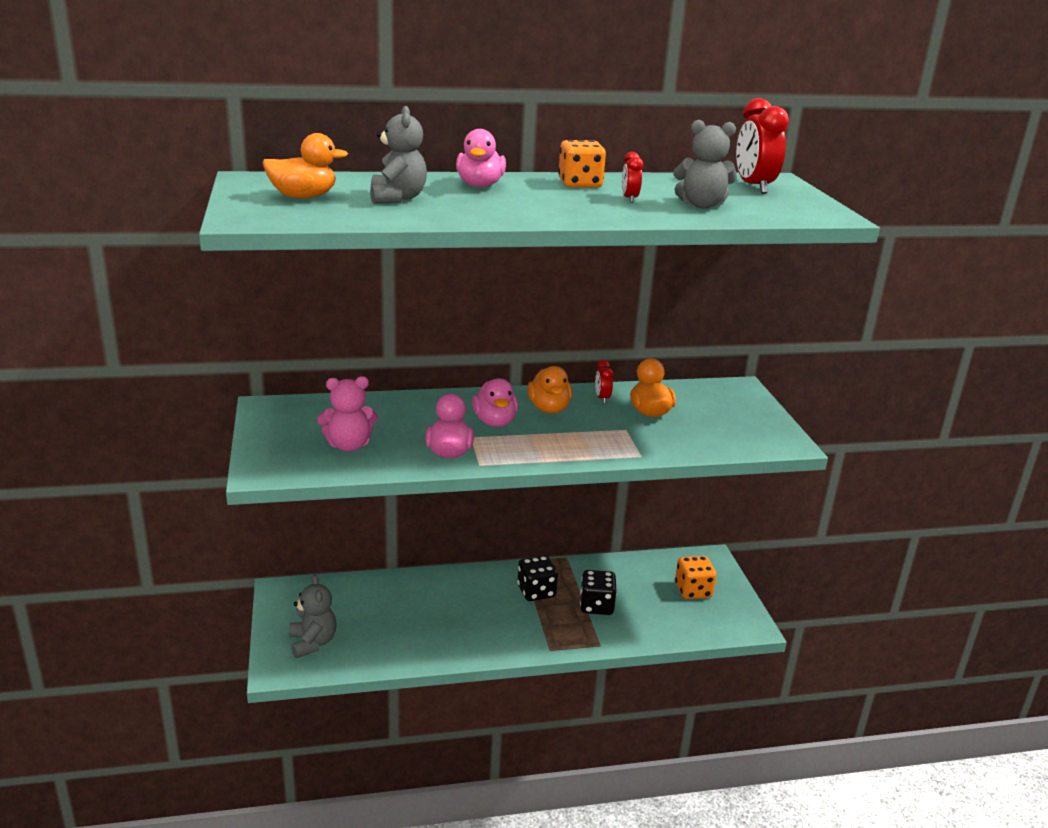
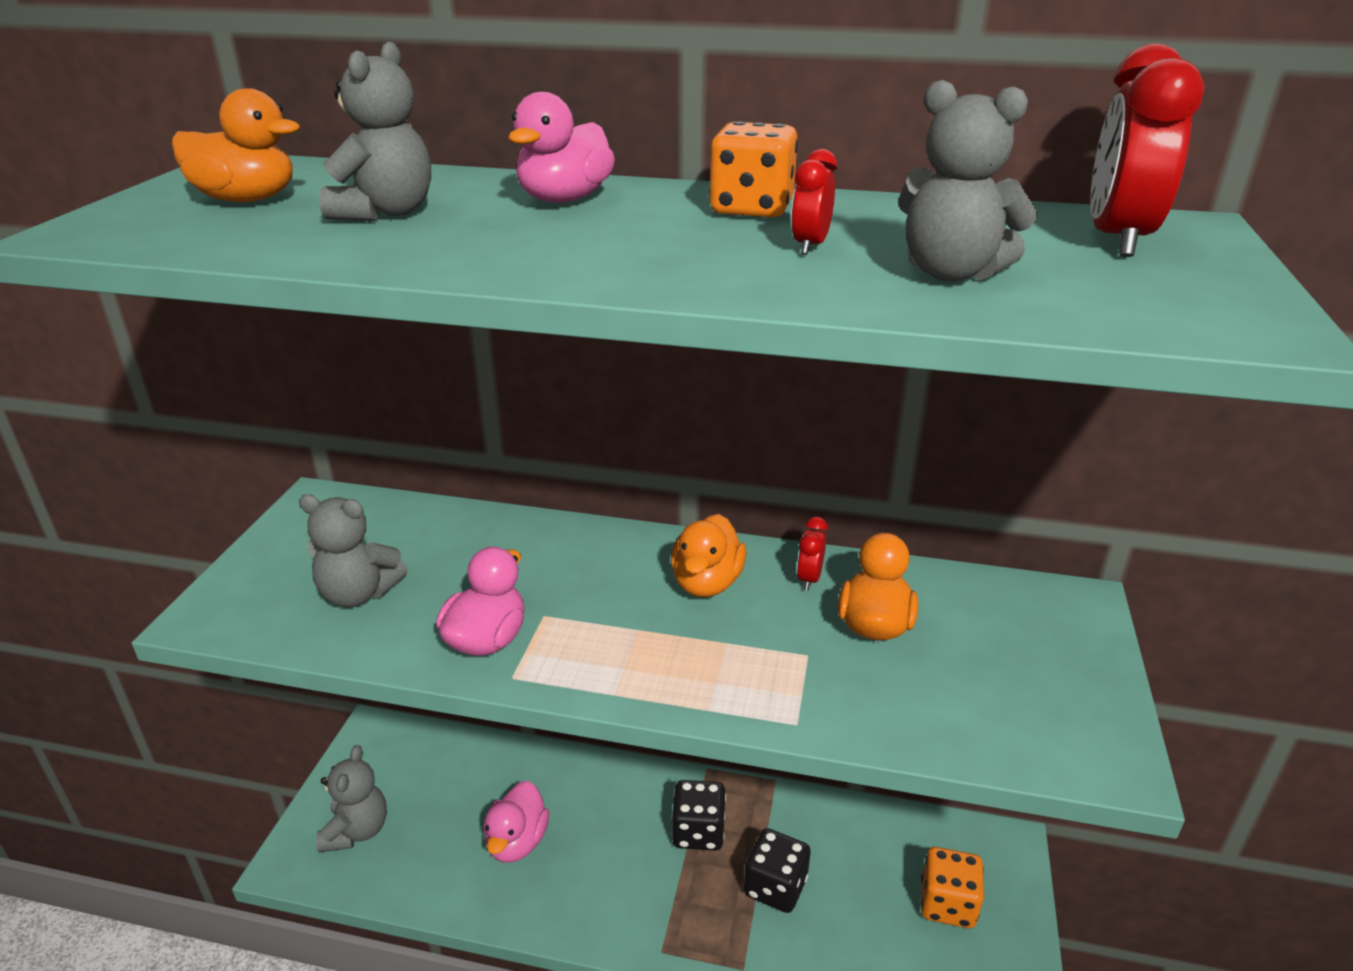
camera: 25 degrees right, 5 degrees up
(349, 445) = (358, 594): pink teddy bear -> grey teddy bear
(495, 422) = (602, 593): pink duck -> pink duck (517, 842)

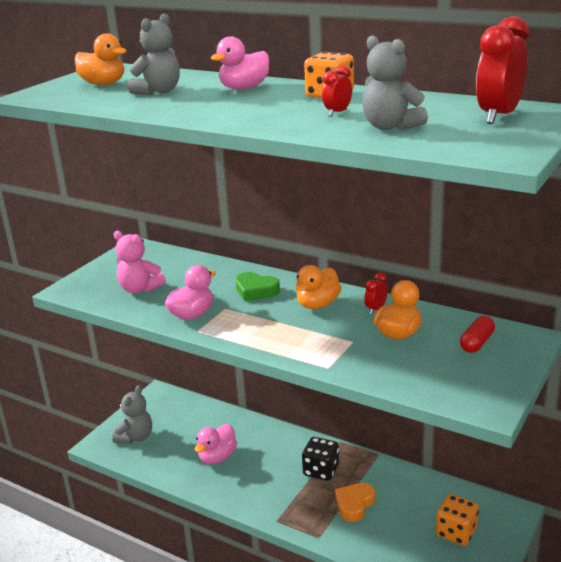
camera: 20 degrees right, 5 degrees down
(358, 594) = (139, 289): grey teddy bear -> pink teddy bear
(583, 568) = (256, 291): none -> green heart
(775, 887) = (354, 504): black dice -> orange heart
(1008, 625) = (477, 343): none -> red capsule

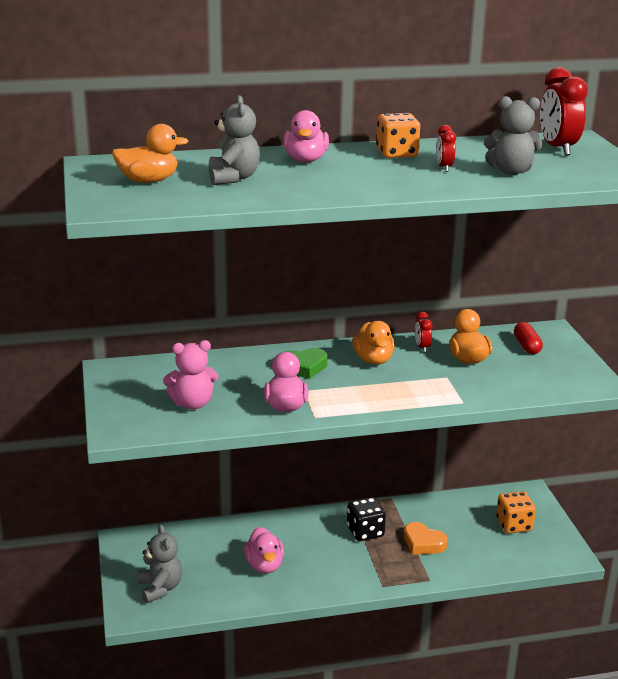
camera: 45 degrees left, 0 degrees up
(354, 504) = (423, 543): orange heart -> orange heart turned 45 degrees counterclockwise

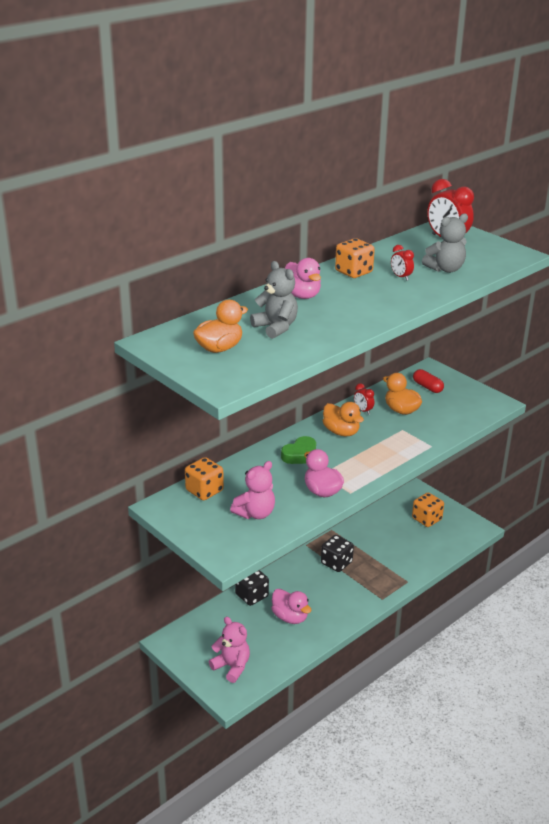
camera: 30 degrees left, 5 degrees up
(160, 588) = (232, 667): grey teddy bear -> pink teddy bear
(167, 369) = (204, 491): none -> orange dice
(245, 530) = (252, 595): none -> black dice
(423, 543) = (381, 556): orange heart -> none

